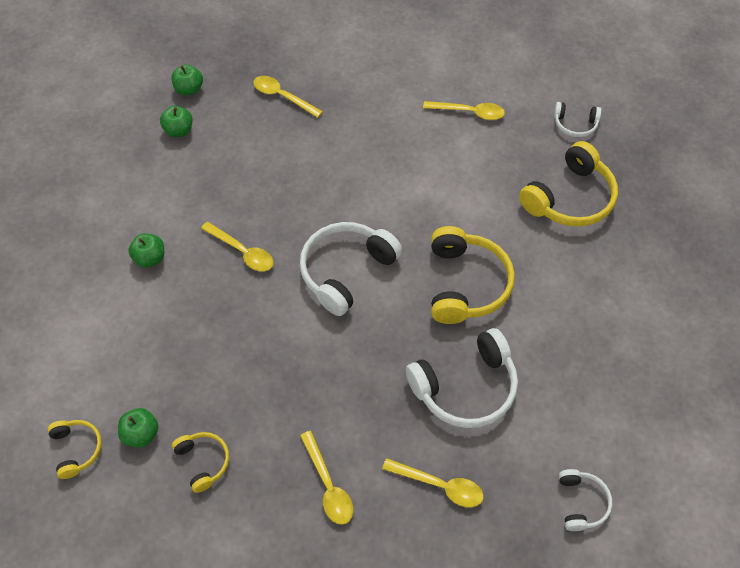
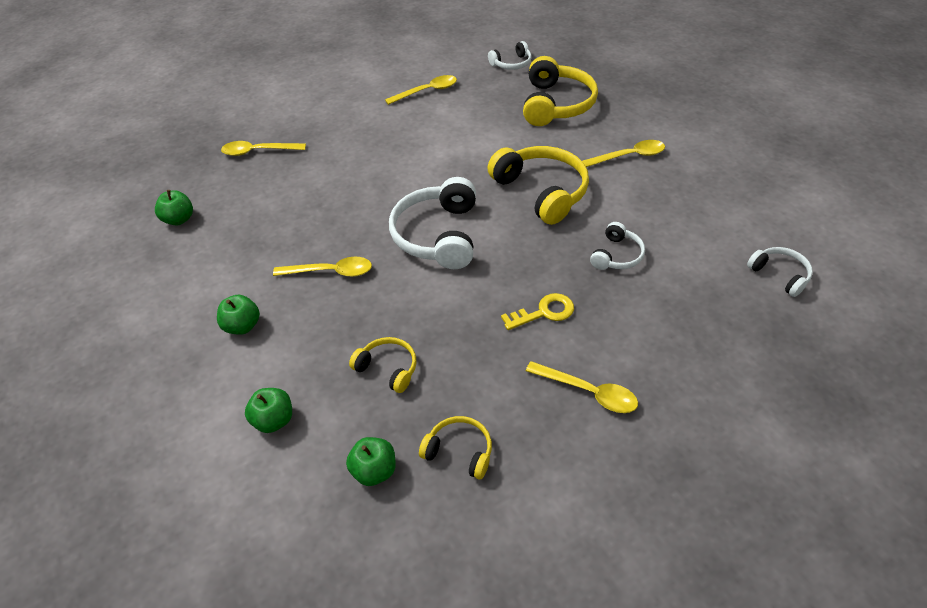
camera: 35 degrees left, 10 degrees down
(77, 449) = (317, 531): yellow headphones -> yellow headphones (388, 368)
(189, 89) = (161, 187): green apple -> green apple (274, 420)
(360, 397) = (544, 312): none -> yellow key
(439, 486) = (673, 332): yellow spoon -> yellow spoon (629, 156)
(465, 388) = (617, 255): white headphones -> white headphones, size x0.53

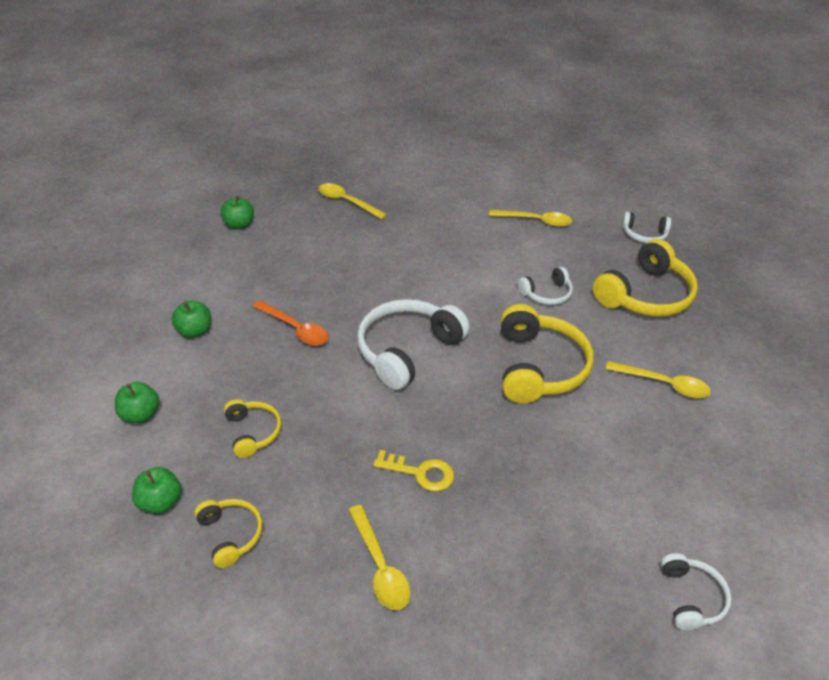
camera: 35 degrees right, 5 degrees down
(330, 272) = (295, 329): yellow spoon -> orange spoon
(617, 255) = (543, 467): white headphones -> white headphones (547, 294)

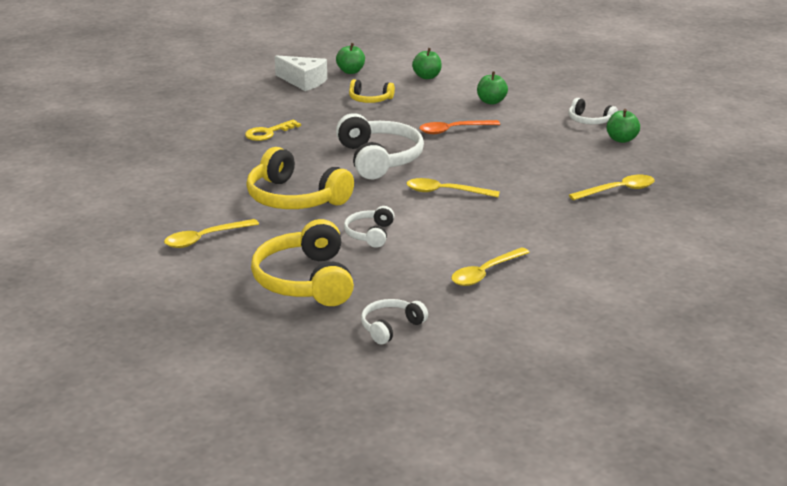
camera: 125 degrees right, 15 degrees down
(231, 535) = (303, 81): yellow headphones -> white cheese
(380, 566) = (227, 107): yellow spoon -> yellow spoon (445, 192)
(691, 597) = (69, 174): white headphones -> white headphones (589, 121)

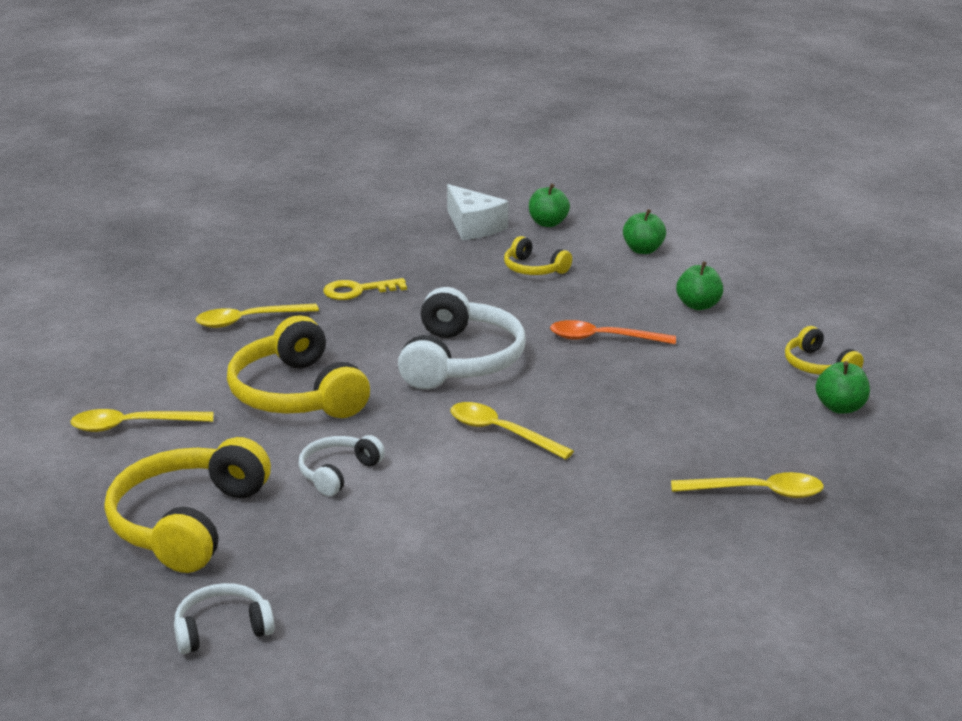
camera: 25 degrees right, 0 degrees up
(485, 273) = (433, 579): yellow spoon -> yellow spoon (248, 320)
(589, 121) = (818, 366): white headphones -> yellow headphones

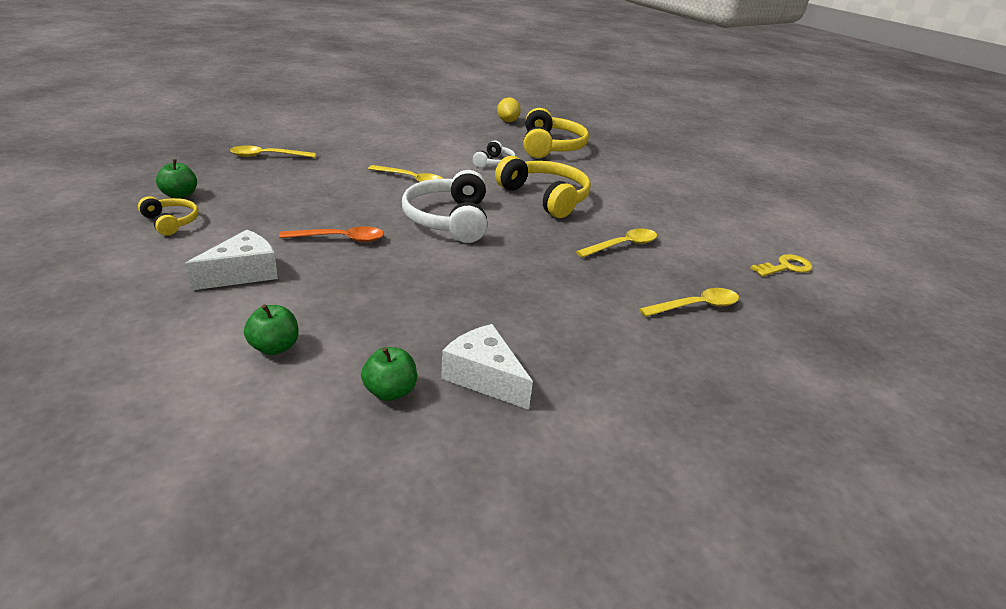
camera: 165 degrees right, 5 degrees up
(133, 425) = (621, 181): yellow spoon -> yellow spoon (696, 306)
(222, 629) = (508, 121): white headphones -> yellow lemon
(358, 291) = (559, 276): yellow key -> yellow key (785, 267)
(533, 269) = (402, 311): yellow headphones -> none
(698, 305) = (243, 273): green apple -> white cheese

